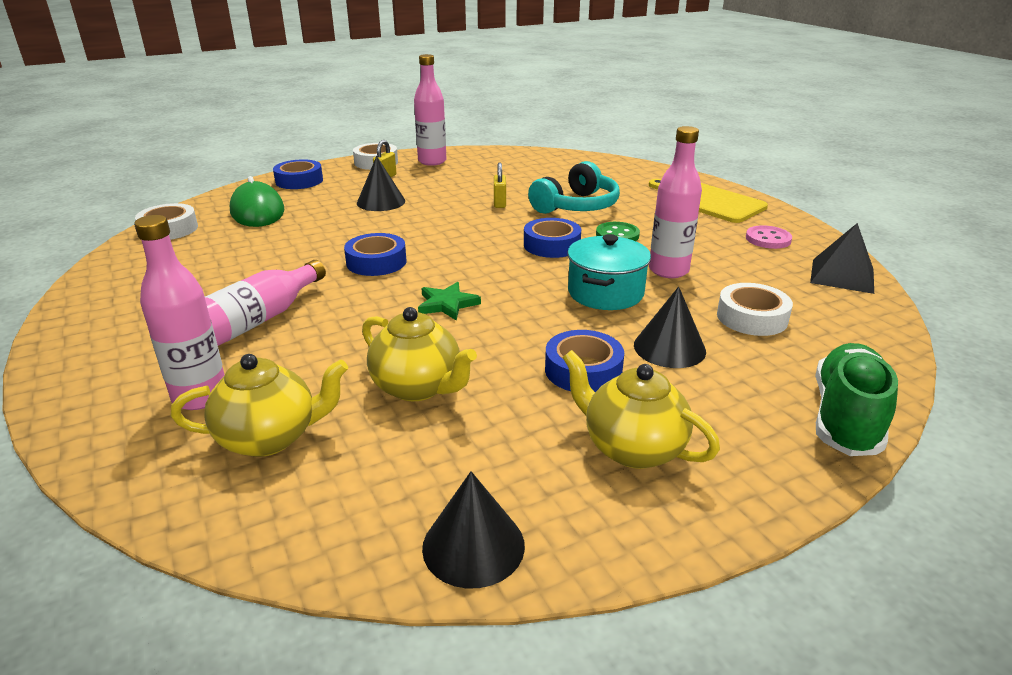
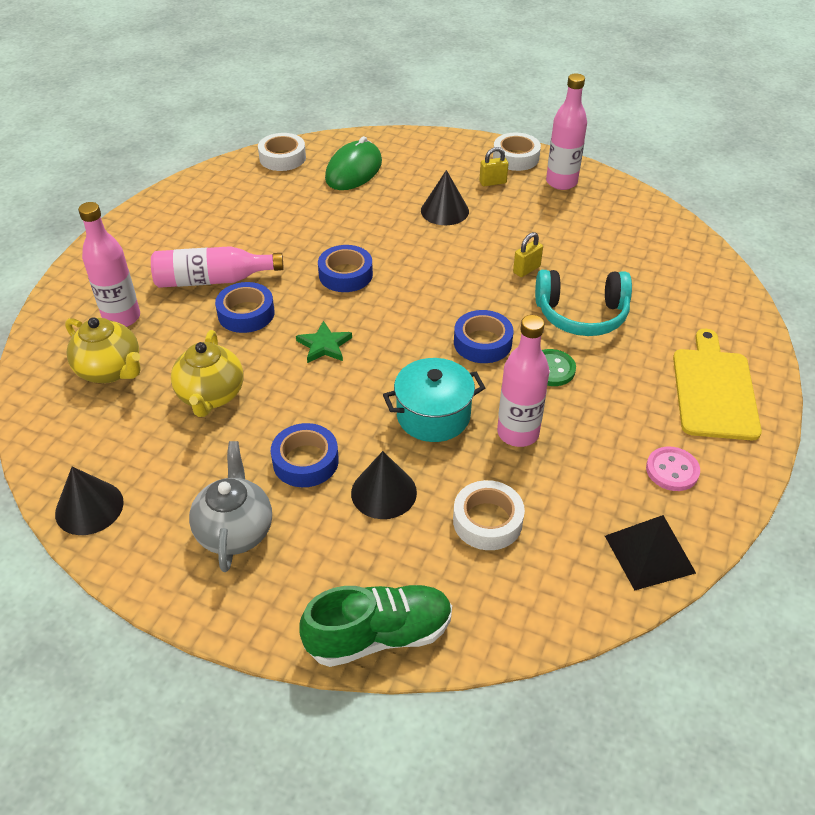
camera: 50 degrees right, 15 degrees up
(299, 181) = (427, 149): blue tape -> blue tape (246, 313)
(632, 447) = (235, 531): yellow teapot -> grey teapot

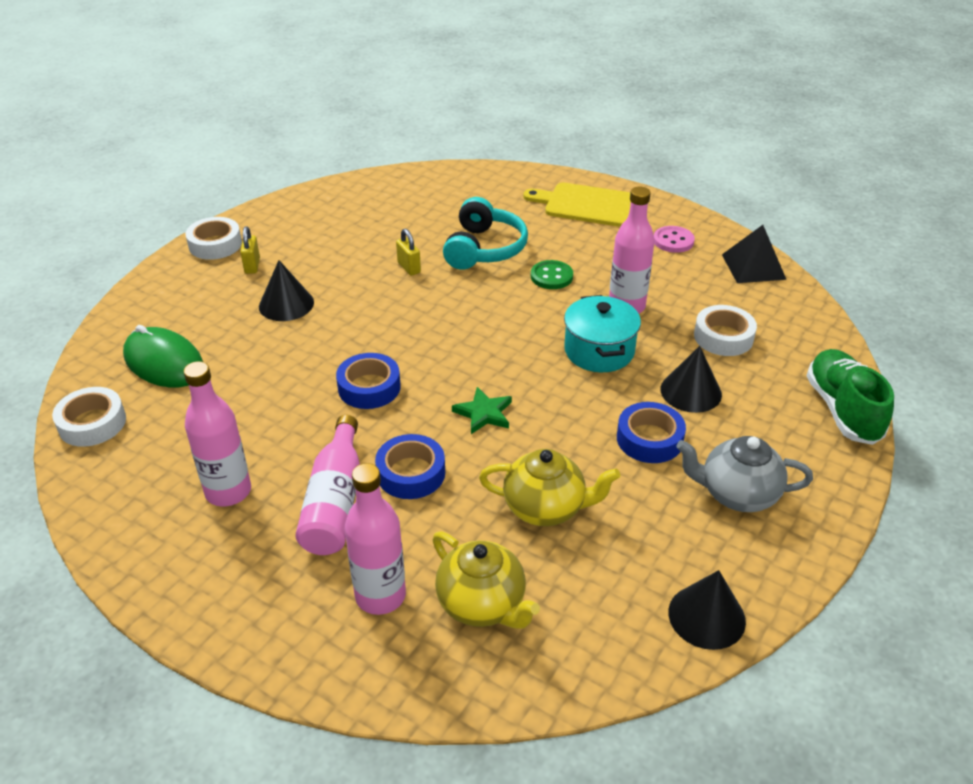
camera: 80 degrees left, 5 degrees down
(111, 370) = (482, 604): yellow teapot -> yellow teapot turned 90 degrees clockwise
(482, 343) = (507, 309): blue tape -> none
(561, 182) = (277, 225): pink bottle -> pink bottle (228, 492)

